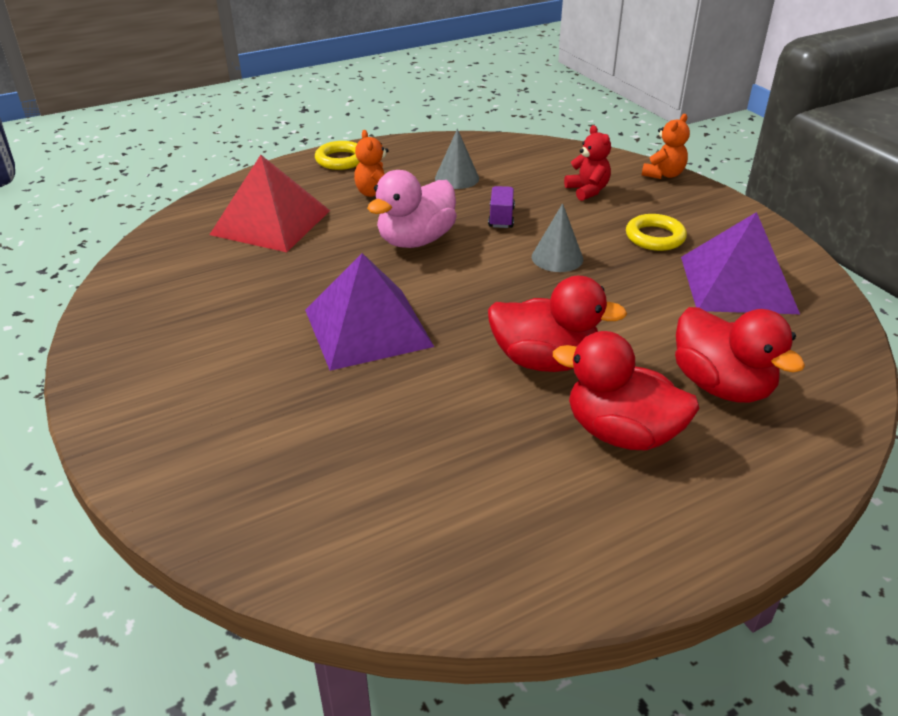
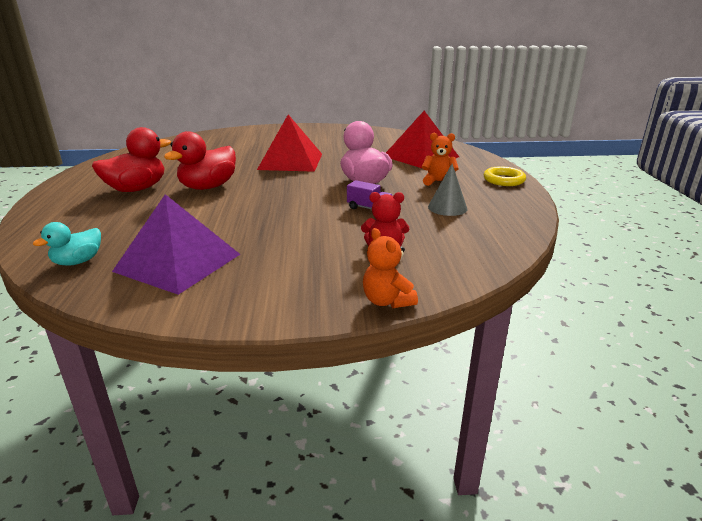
camera: 115 degrees right, 10 degrees down
(367, 327) = (291, 161): purple pyramid -> red pyramid
(557, 258) = (296, 213): grey cone -> none
(655, 237) = (279, 254): yellow ring -> none
(721, 386) = (115, 219): red duck -> none
(818, 347) = (78, 261): none -> turquoise duck

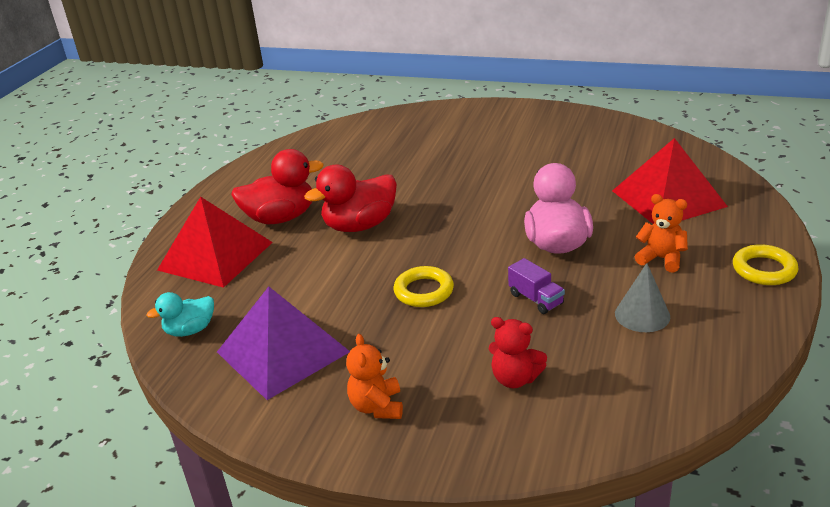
camera: 25 degrees right, 5 degrees up
(281, 214) = (424, 291): none -> yellow ring
(291, 161) = (480, 187): red pyramid -> red pyramid (215, 256)
(387, 301) = (474, 461): orange teddy bear -> orange teddy bear (377, 406)

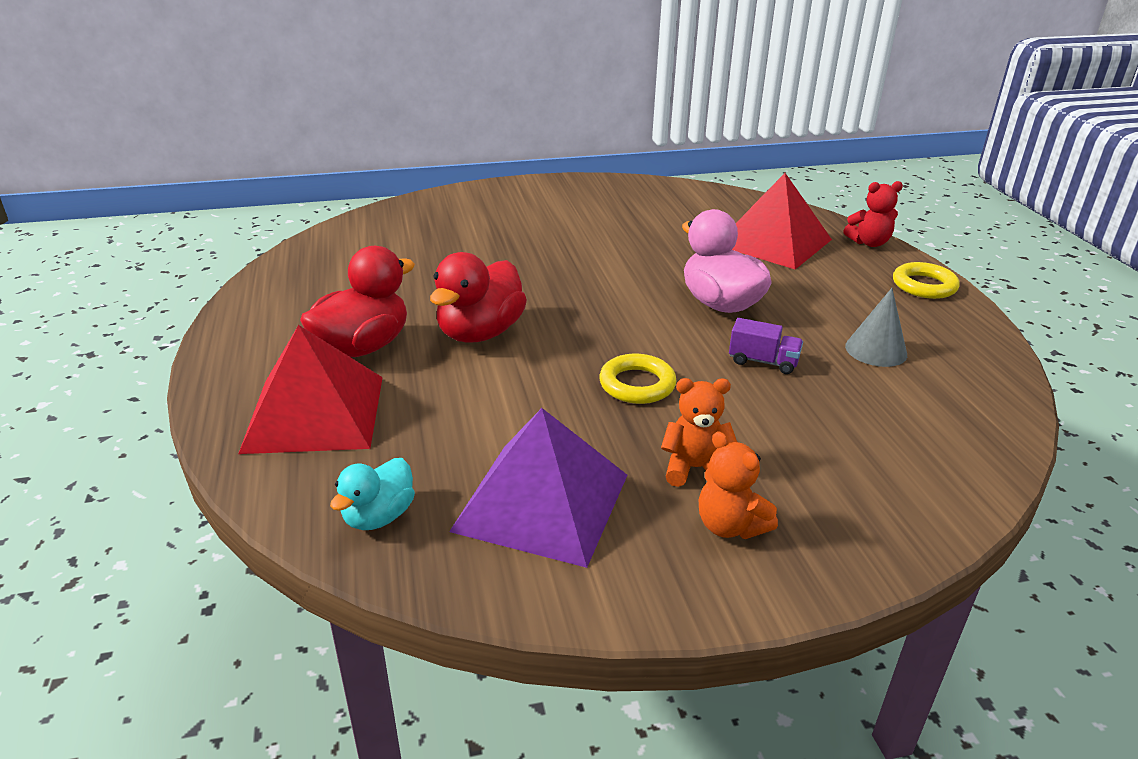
camera: 35 degrees left, 0 degrees up
(515, 378) = (836, 446): red teddy bear -> red teddy bear (869, 243)
(661, 259) = (831, 296): orange teddy bear -> orange teddy bear (695, 468)

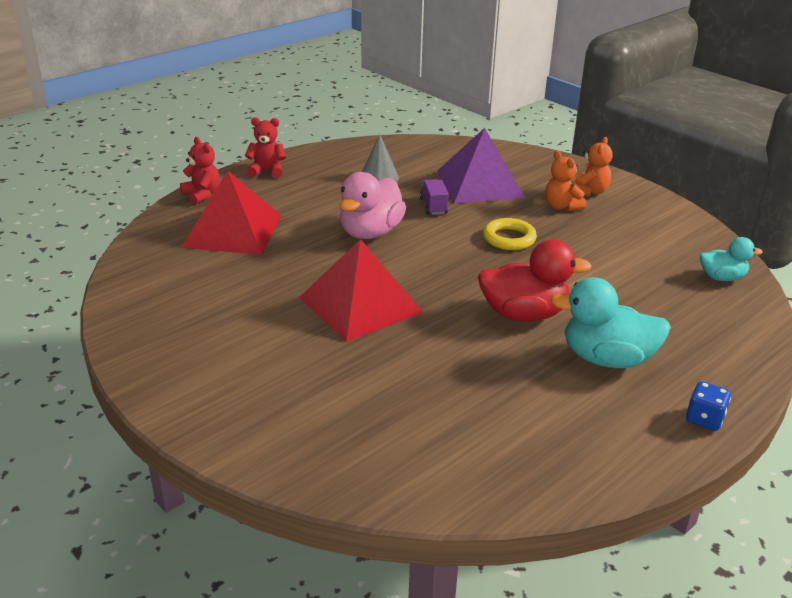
camera: 120 degrees left, 0 degrees up
(230, 357) = (704, 419): none -> blue dice
(315, 413) = (693, 340): red pyramid -> red pyramid (360, 304)
(363, 347) = (606, 359): red duck -> turquoise duck
(541, 502) = (643, 238): purple pyramid -> purple pyramid (479, 184)
(924, 286) = (267, 171): yellow ring -> red teddy bear

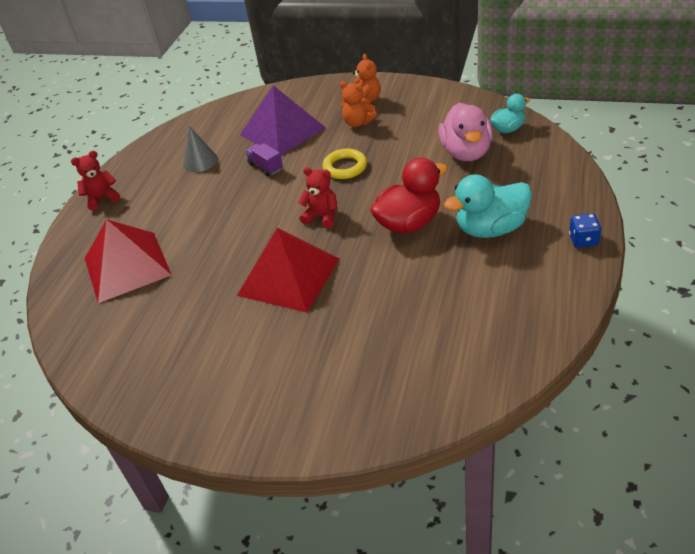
camera: 25 degrees left, 10 degrees up
(202, 195) = (67, 247): red teddy bear -> red teddy bear (322, 216)
(370, 232) = (239, 213): pink duck -> pink duck (466, 152)

